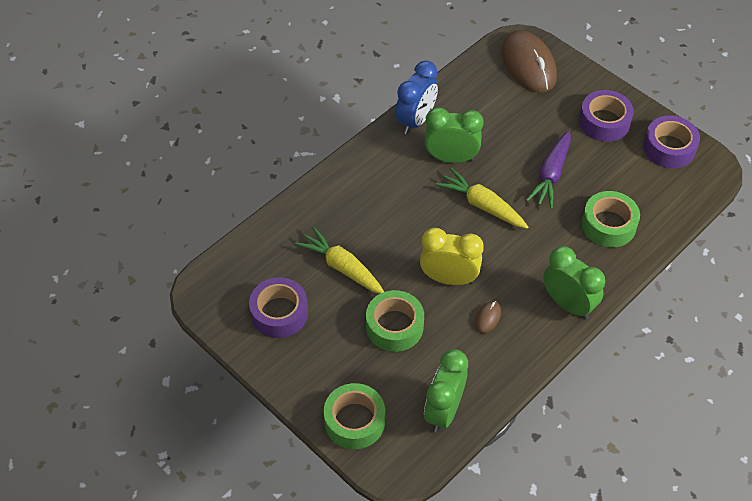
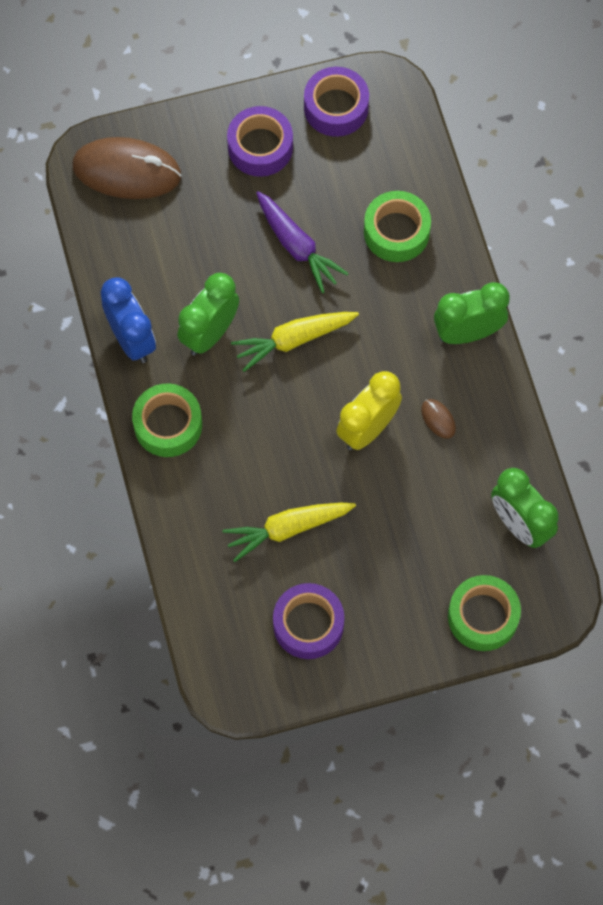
camera: 60 degrees left, 15 degrees up
(394, 326) = (394, 516): green tape -> green tape (168, 425)

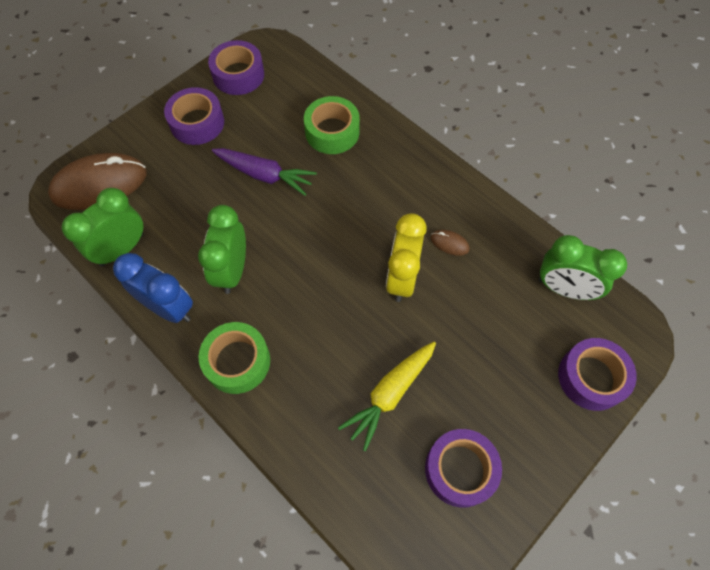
camera: 30 degrees left, 5 degrees down
(293, 340) = (302, 242): yellow carrot -> none
(467, 332) = (428, 173): green clock -> green clock (122, 249)
(483, 616) = (591, 377): green tape -> purple tape

